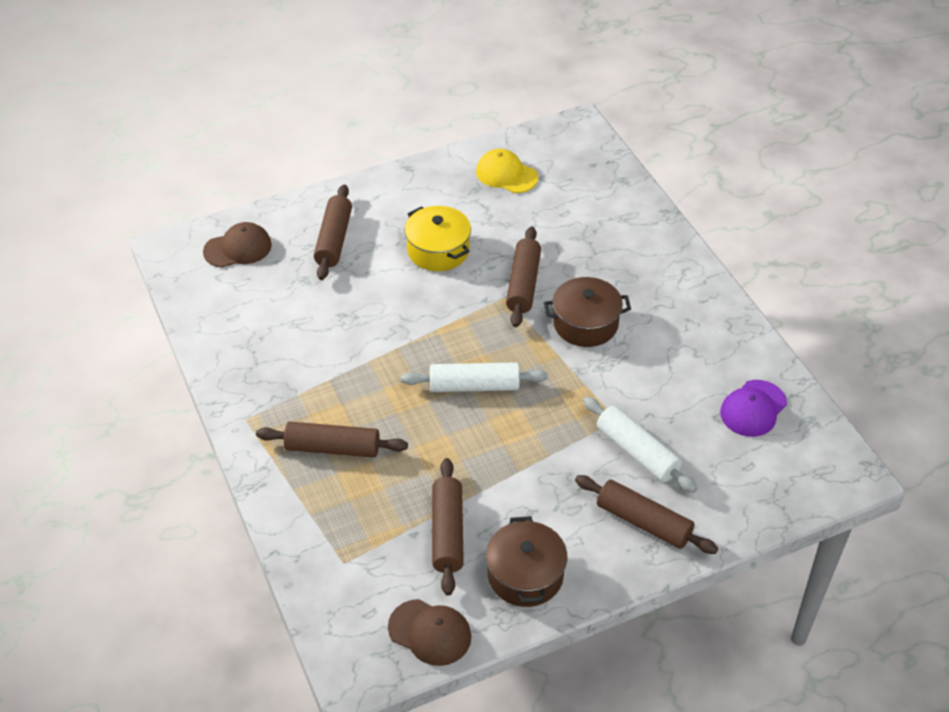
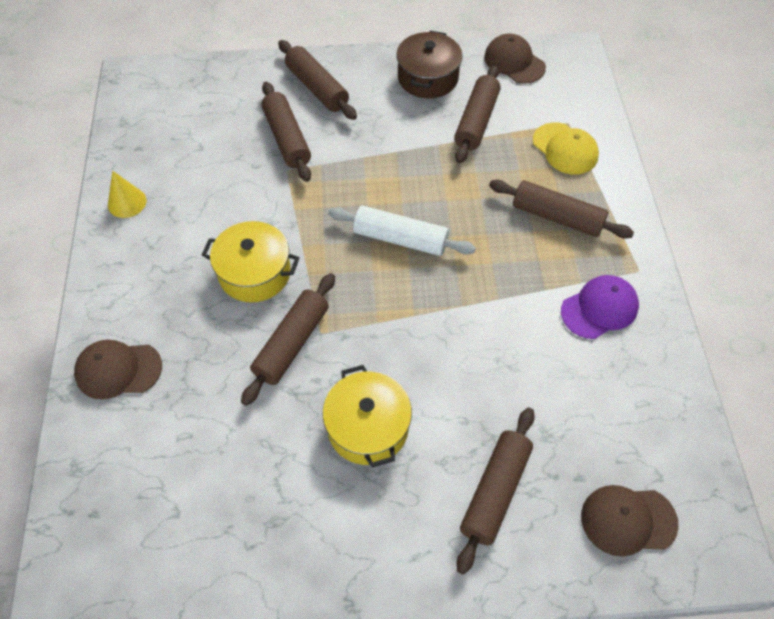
camera: 160 degrees left, 10 degrees up
(506, 174) = (218, 537): yellow cap -> yellow cap (565, 149)
(585, 324) = (254, 273): brown pot -> yellow pot
(637, 452) = (287, 138): white rolling pin -> brown rolling pin
(641, 235) = (118, 370): none -> brown cap
(739, 348) = (127, 202): none -> yellow cone
(753, 408) = (163, 145): purple cap -> purple cap (599, 308)

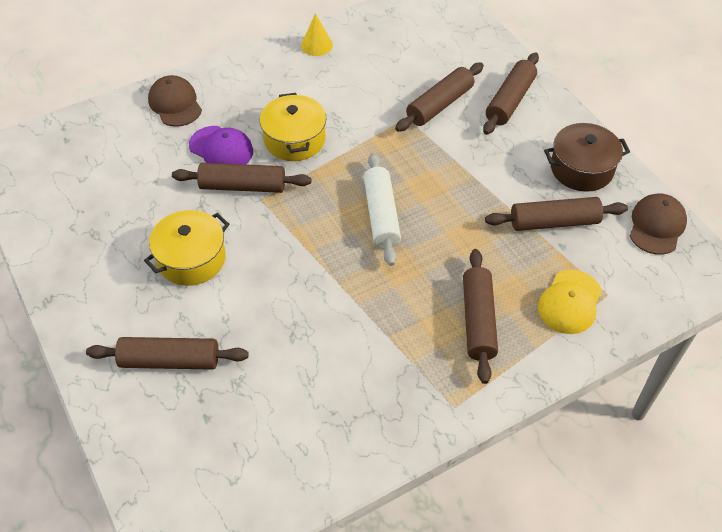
camera: 65 degrees right, 5 degrees down
(599, 308) = (390, 385): purple cap -> purple cap (221, 148)
(628, 520) = (181, 466): brown cap -> none

